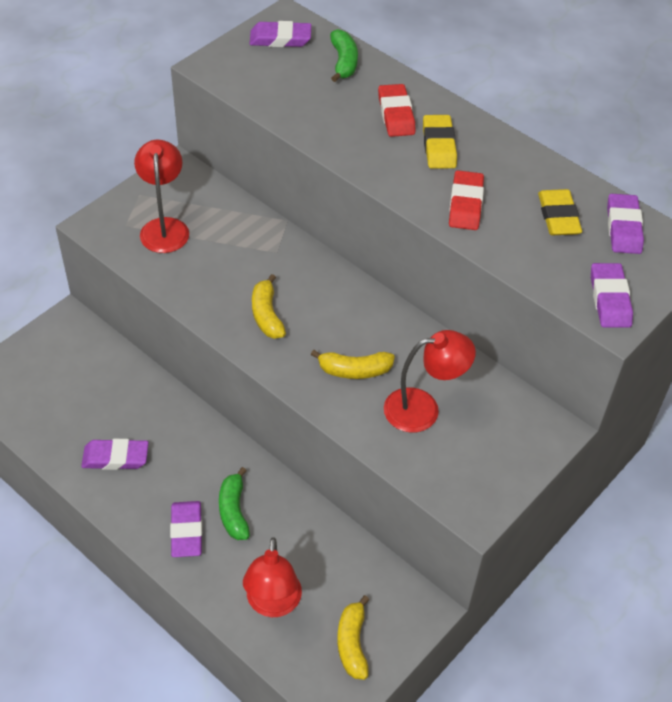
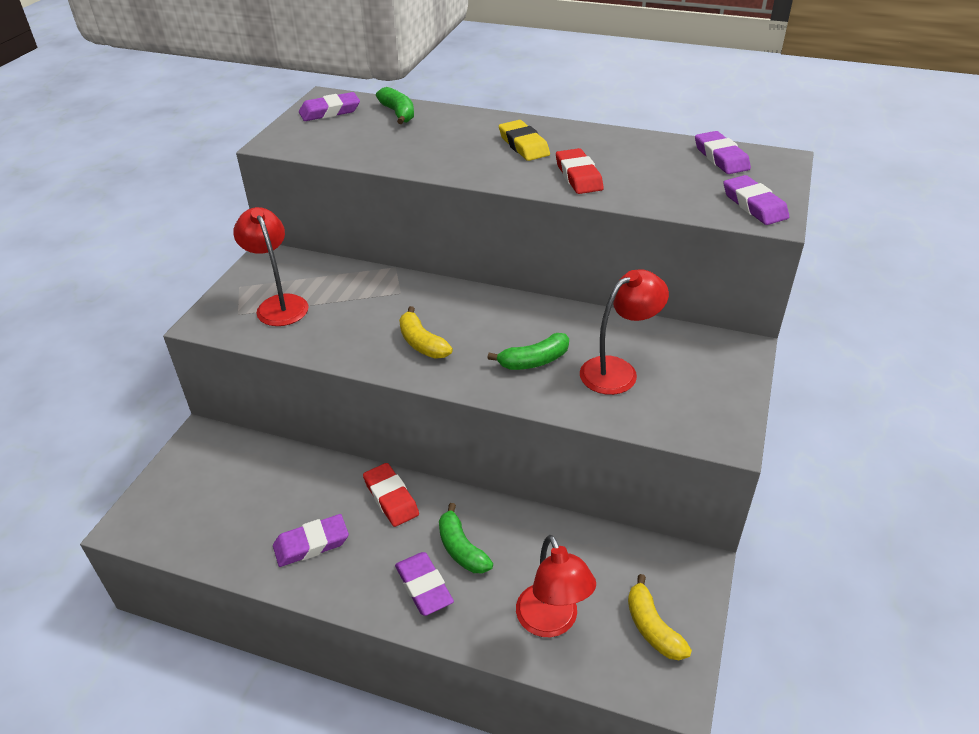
camera: 20 degrees left, 10 degrees down
(354, 370) = (534, 361): yellow banana -> green banana
(396, 114) = (470, 134): red eraser -> red eraser (391, 498)
(558, 216) = (662, 164): yellow eraser -> none

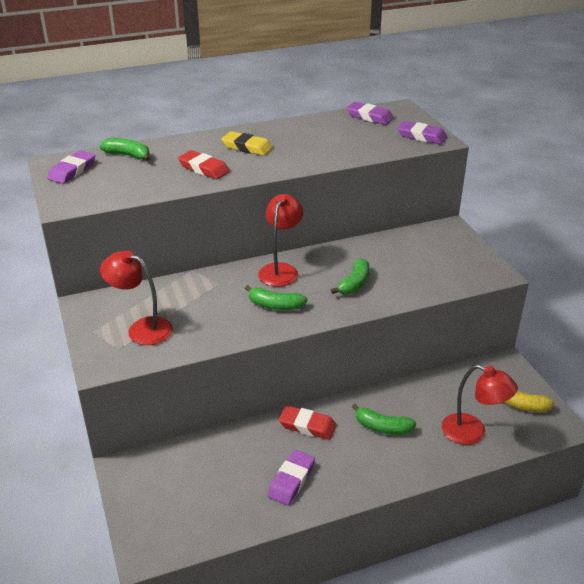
camera: 40 degrees left, 5 degrees down
(422, 343) = (275, 305): yellow banana -> green banana
(424, 587) = (387, 459): purple eraser -> none
(578, 176) = (308, 154): red eraser -> red eraser (204, 168)
(618, 370) = (405, 267): red lamp -> red lamp (281, 270)

